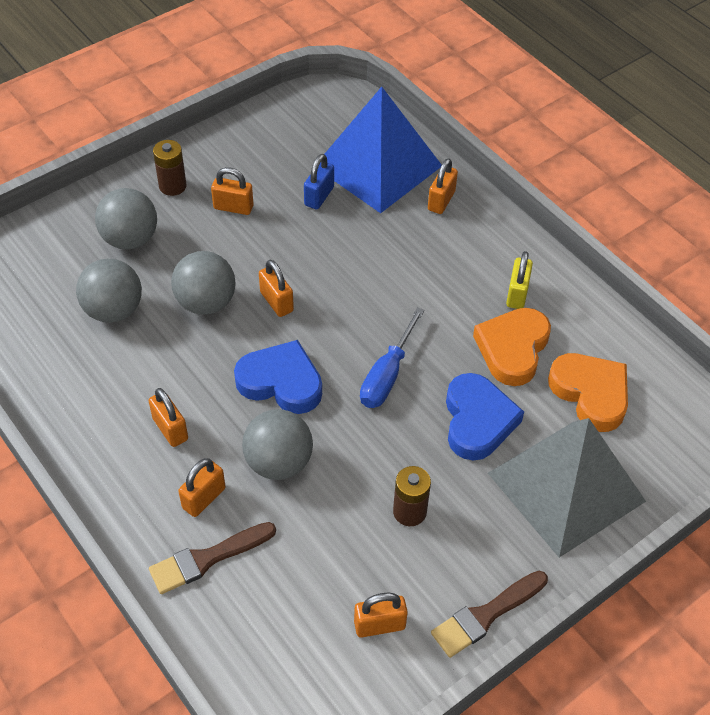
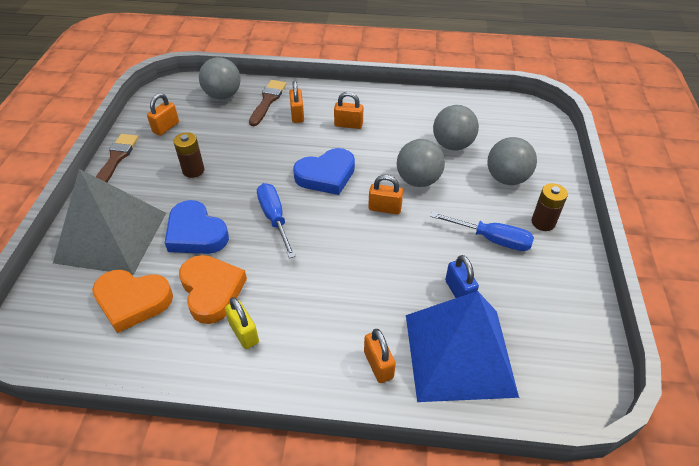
camera: 135 degrees right, 5 degrees down
(233, 207) = (492, 239): orange padlock -> blue screwdriver
(278, 462) = (281, 146): grey ball -> grey ball (223, 95)

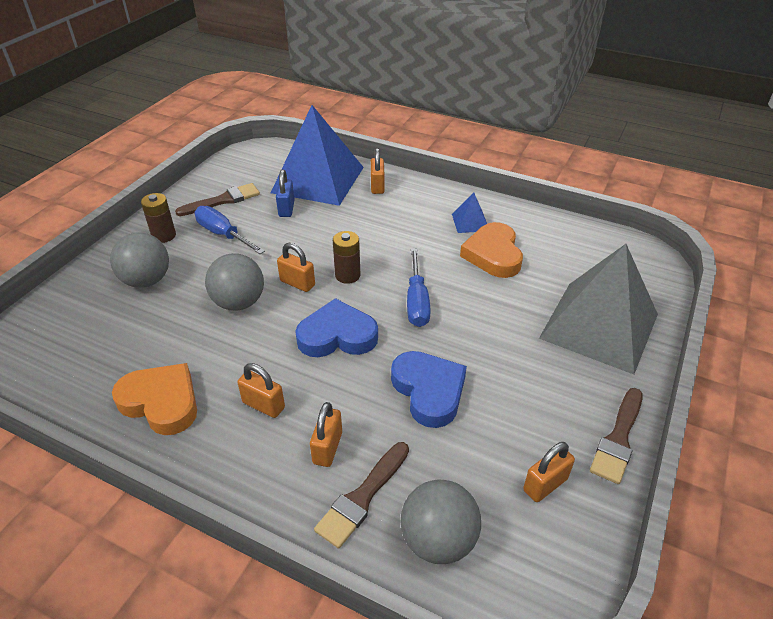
camera: 160 degrees left, 5 degrees down
(132, 301) = (566, 263): orange heart -> orange heart (161, 402)
(193, 170) = (503, 388): brown battery -> brown battery (347, 275)
(196, 233) = (505, 307): blue heart -> blue heart (429, 391)
(244, 333) = (470, 222): yellow padlock -> blue pyramid
(452, 145) = (159, 335): grey ball -> none
(535, 283) = (223, 200): none -> brown brush

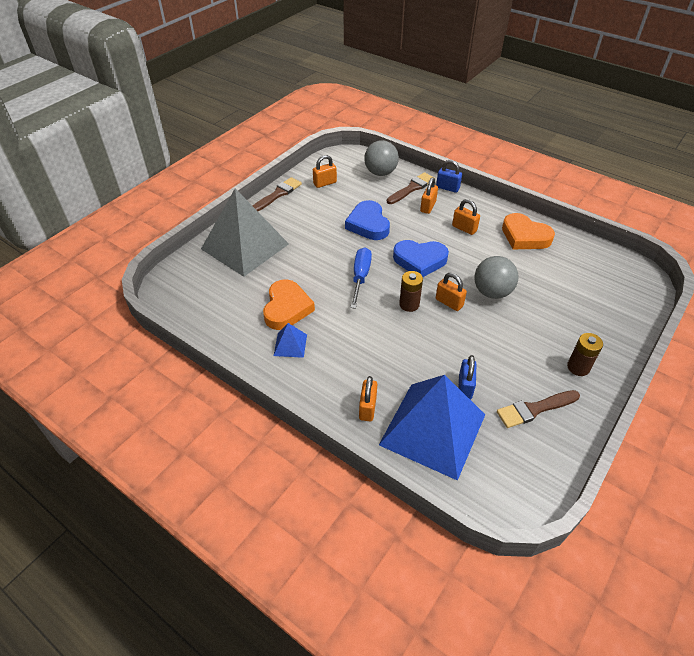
camera: 170 degrees left, 5 degrees up
(147, 280) = (572, 320): grey ball -> none
(223, 234) = (522, 361): blue screwdriver -> none
(286, 510) = (447, 188): none -> blue padlock

